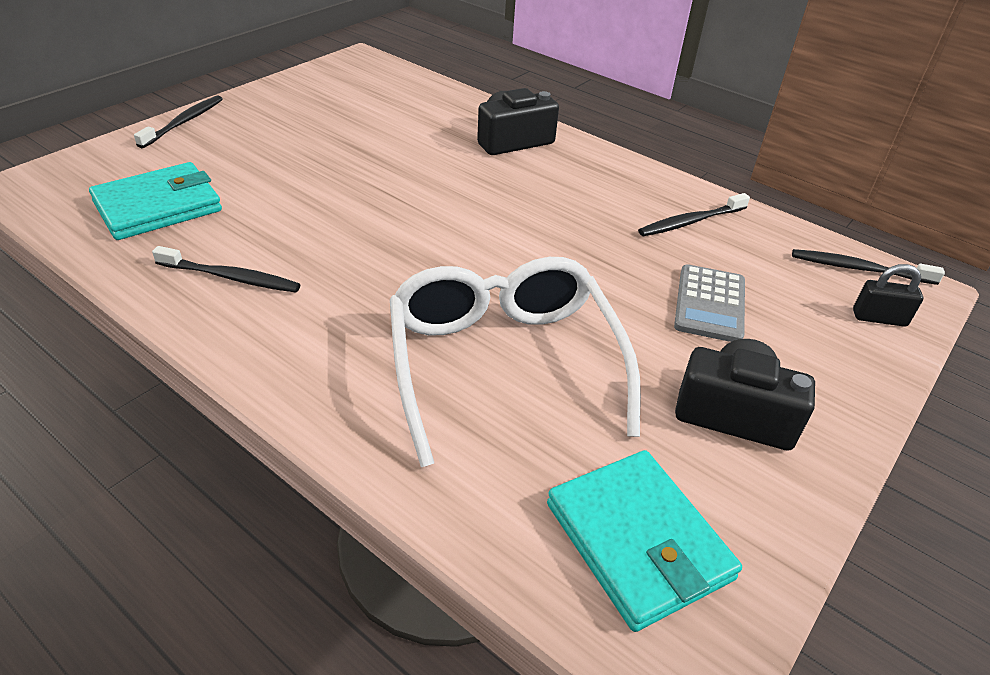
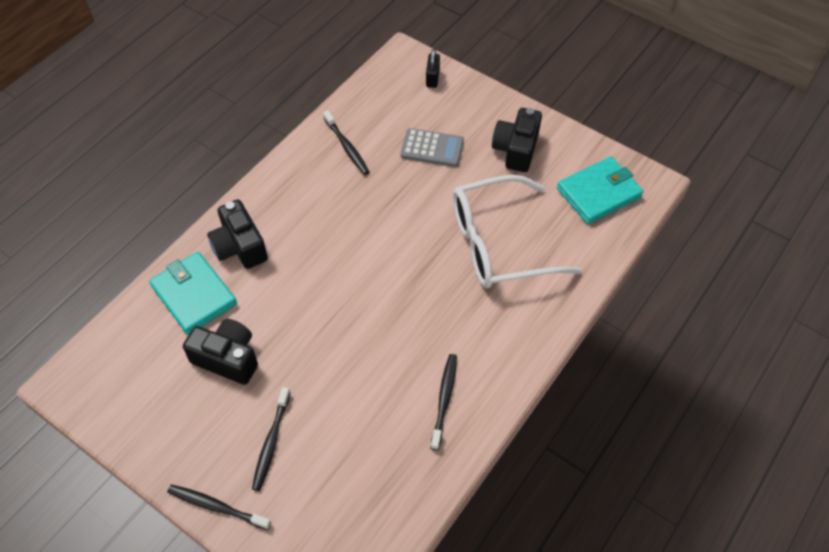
camera: 90 degrees left, 15 degrees up
(158, 206) = (363, 477): turquoise wallet -> turquoise wallet (194, 295)
(358, 130) = (227, 358): none -> black camera
(858, 269) = (388, 76): black toothbrush -> black toothbrush (271, 443)

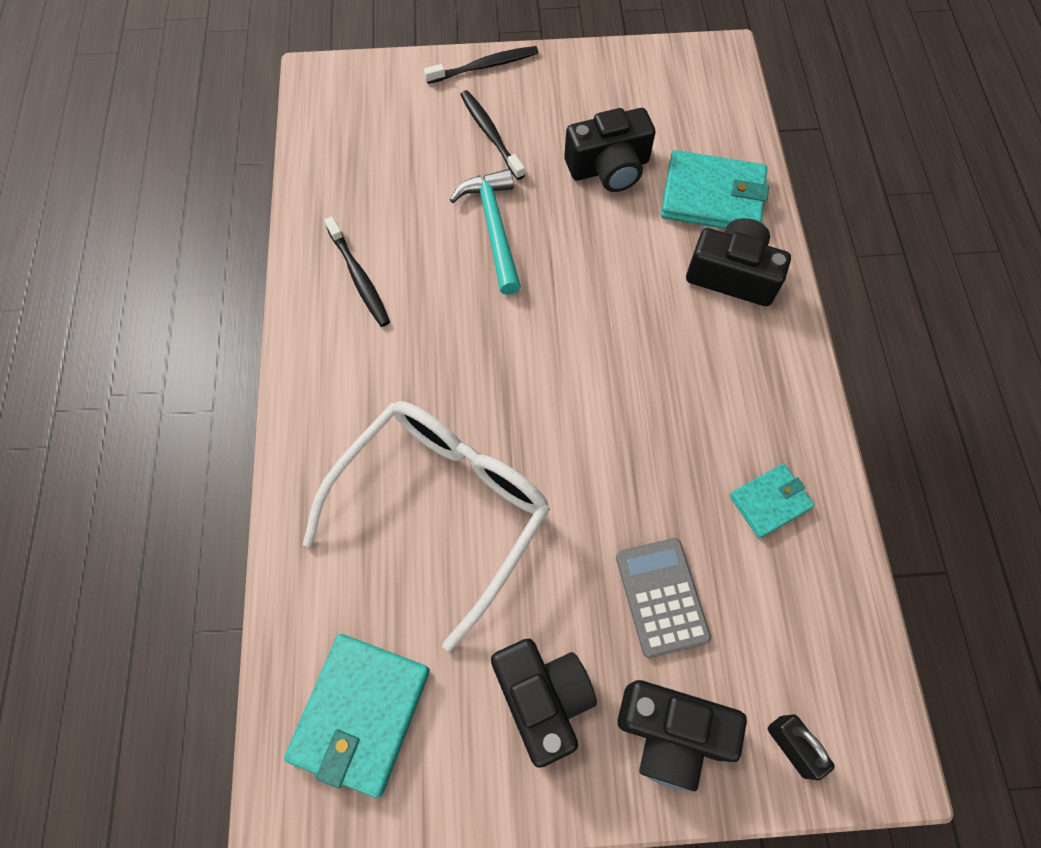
camera: 140 degrees right, 10 degrees up
(336, 371) = (493, 228): none -> turquoise hammer
(347, 147) = (770, 502): black toothbrush -> turquoise wallet
(432, 148) = (661, 597): grey calculator -> grey calculator turned 105 degrees clockwise
(474, 109) = (671, 733): none -> black camera

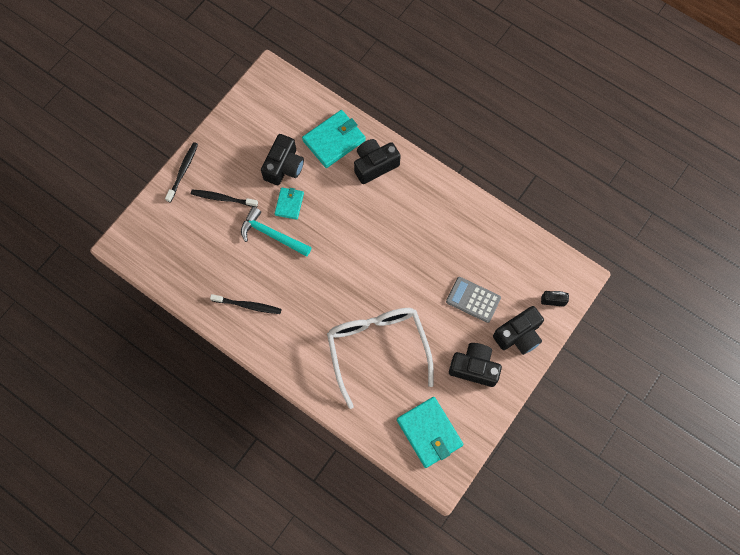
camera: 50 degrees left, 5 degrees up
(770, 502) = (471, 234): turquoise wallet -> turquoise wallet (289, 204)

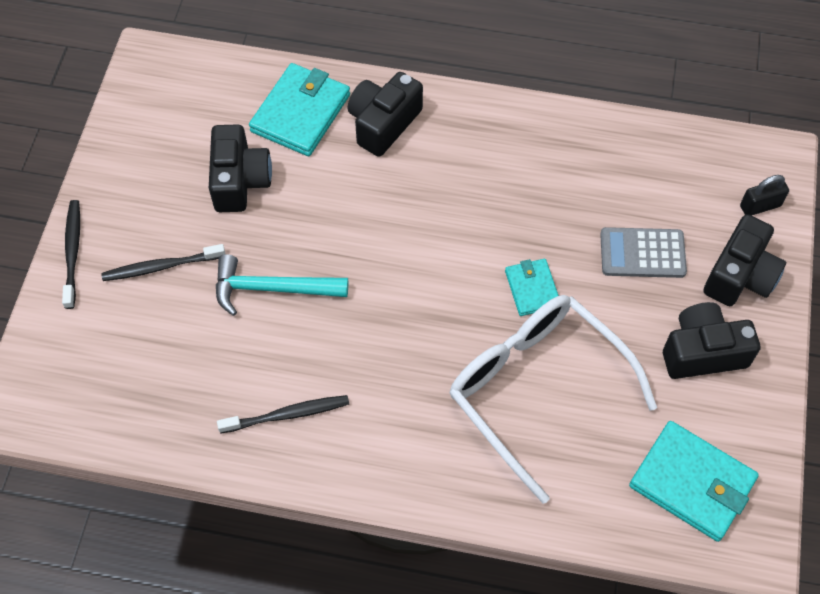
camera: 25 degrees left, 10 degrees down
(289, 204) = (277, 232): turquoise wallet -> turquoise wallet (532, 289)

